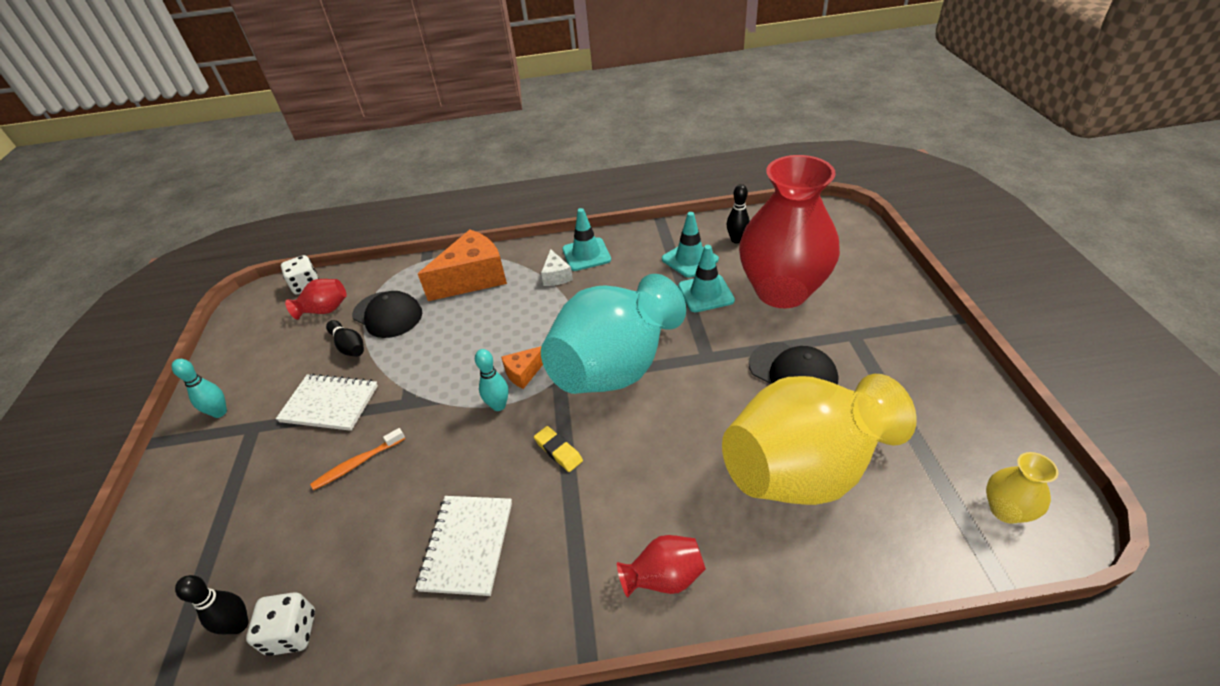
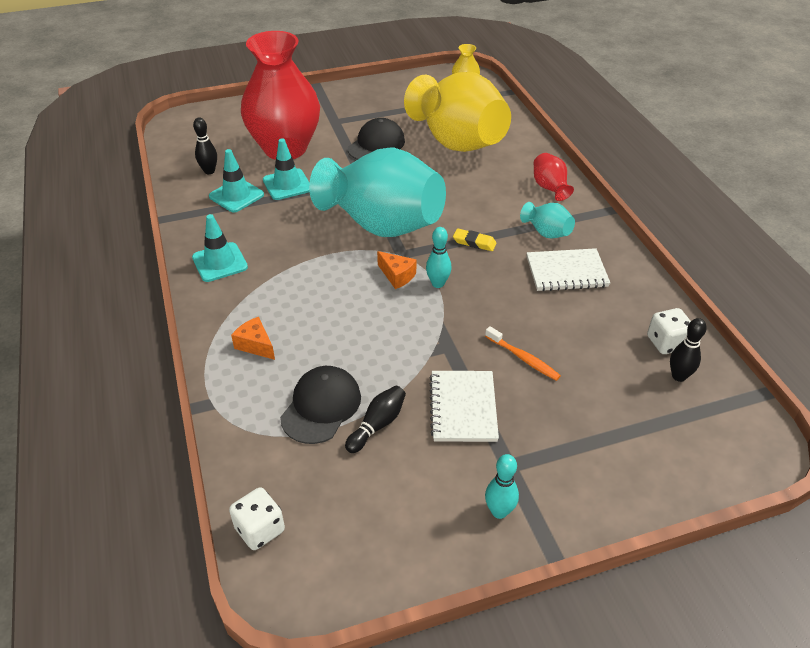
camera: 105 degrees left, 0 degrees up
(325, 310) = (314, 480): red vase -> none
(473, 278) = (255, 345): orange cheese -> orange cheese, size x0.48
(555, 542) = (546, 232): none -> turquoise vase
(556, 276) = (256, 278): white cheese -> none
(558, 451) = (474, 242): yellow eraser -> yellow eraser turned 75 degrees clockwise

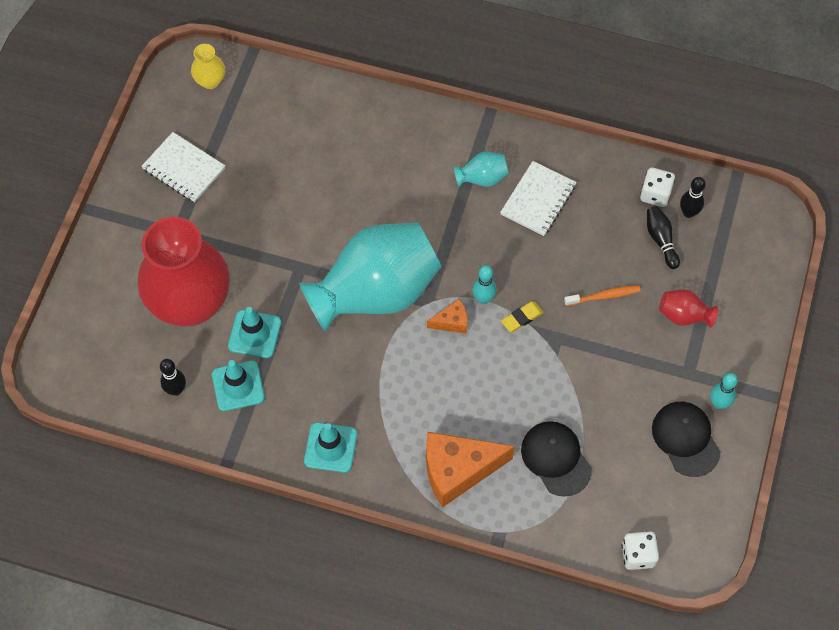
camera: 55 degrees left, 20 degrees up
(255, 345) = (457, 470): orange cheese -> orange cheese, size x2.07
(376, 145) = (249, 222): black cap -> black cap (685, 439)
(377, 425) = (599, 431): black bowling pin -> black bowling pin (661, 240)
(457, 141) = (300, 153): yellow vase -> none
(463, 408) = (621, 367): white notebook -> white notebook (184, 169)
(474, 242) = (454, 239): yellow eraser -> yellow eraser (522, 318)
(550, 188) = (427, 131): red vase -> red vase (684, 315)

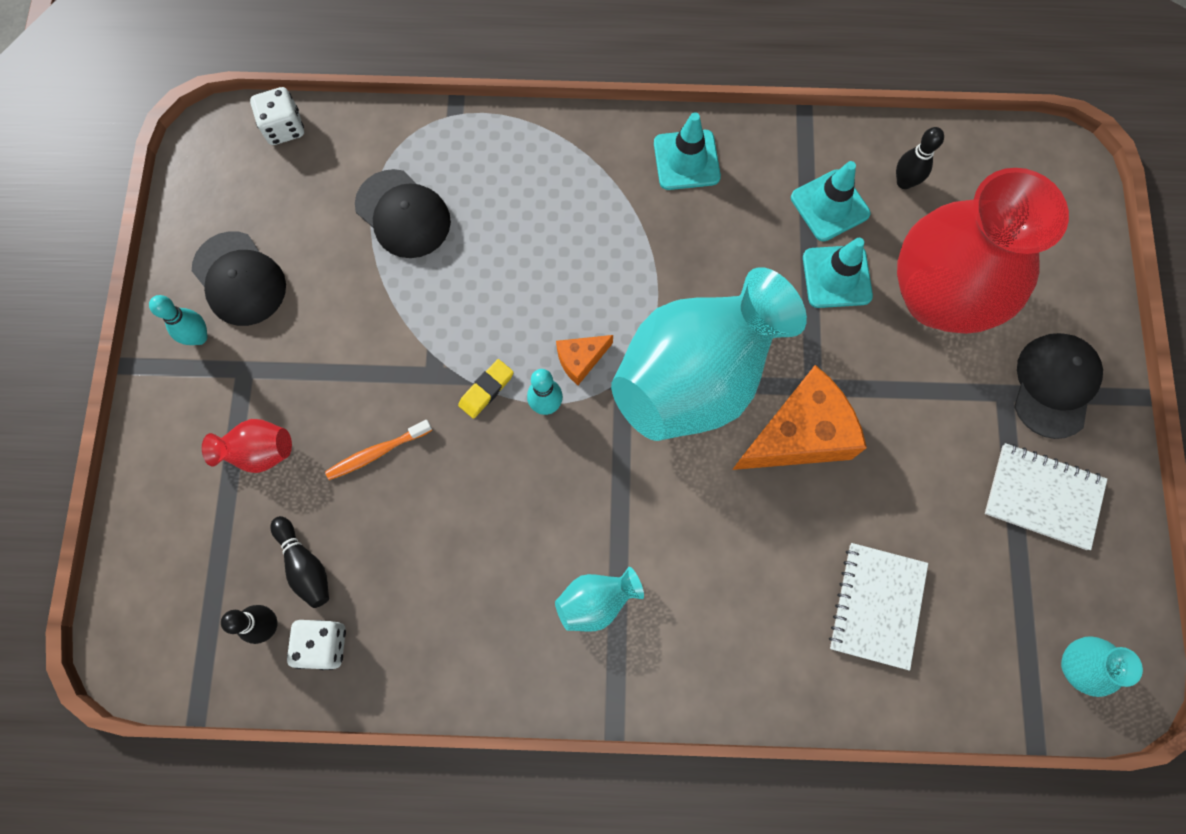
camera: 165 degrees right, 10 degrees up
(142, 229) = (1054, 385): none -> black cap
(210, 81) = (1076, 666): yellow vase -> turquoise vase
(457, 470) = (522, 171): orange cheese -> orange cheese (799, 434)
(538, 200) = (502, 585): white notebook -> white notebook (876, 606)

